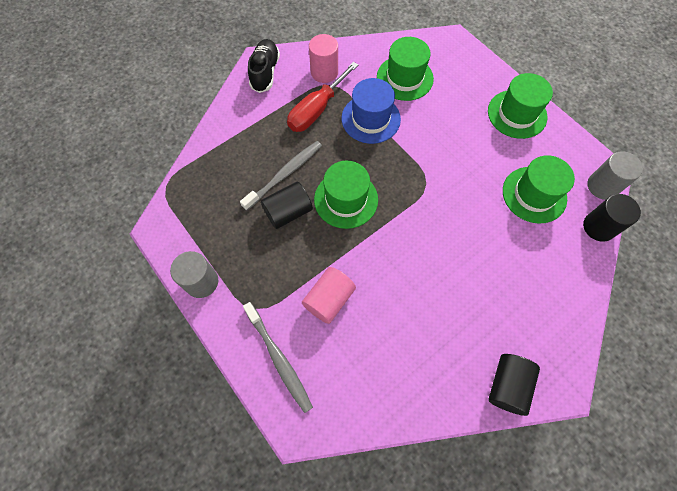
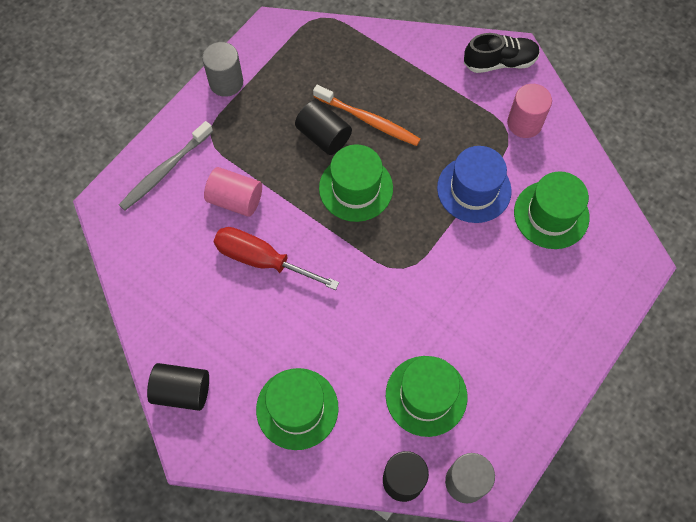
camera: 75 degrees right, 0 degrees up
(285, 174) = (369, 120): grey toothbrush -> orange toothbrush
(316, 110) = (466, 129): red screwdriver -> red screwdriver (262, 260)
(517, 114) = (544, 361): green hat -> green hat (297, 408)

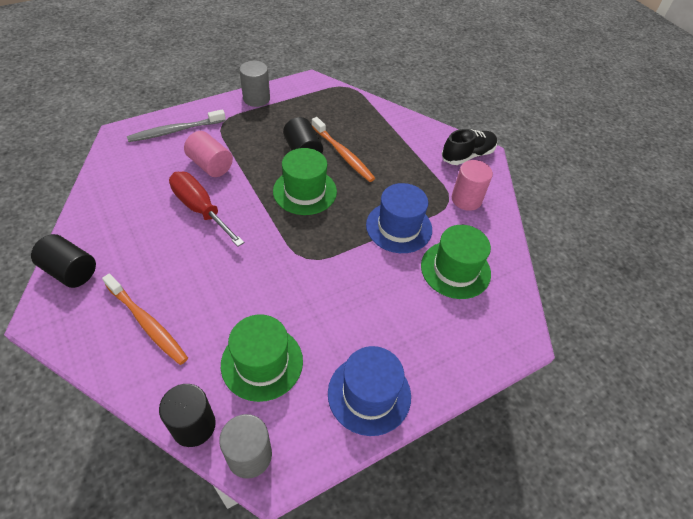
camera: 20 degrees right, 15 degrees down
(297, 408) = (147, 323): green hat -> orange toothbrush
(500, 62) = (467, 155): black shoe -> black shoe turned 45 degrees counterclockwise
(535, 380) = (369, 394): none -> blue hat

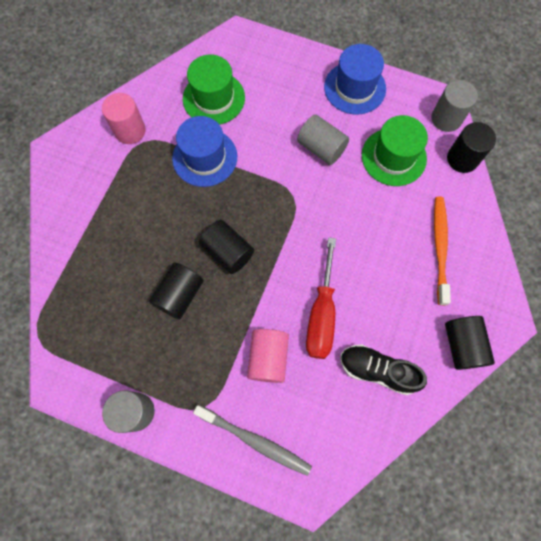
camera: 125 degrees left, 20 degrees up
(305, 191) = (228, 252): green hat -> black cylinder
(330, 311) = (321, 148): none -> grey cylinder
(343, 154) = (153, 258): orange toothbrush -> none
(467, 155) = (68, 161): black shoe -> black shoe (377, 370)

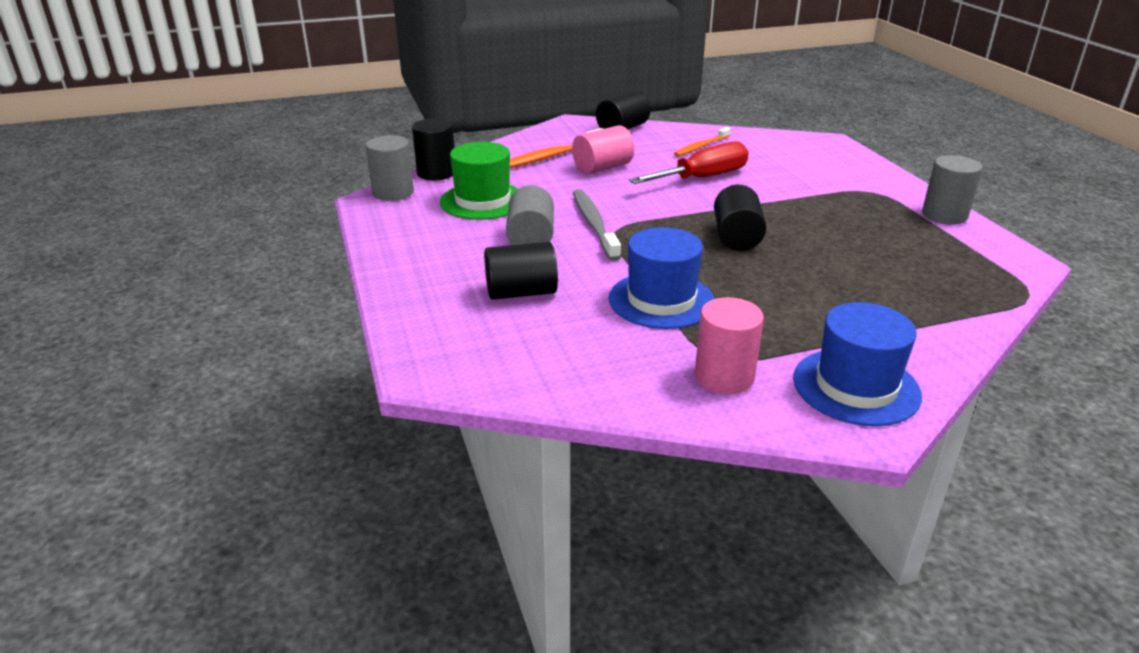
camera: 130 degrees left, 40 degrees down
(179, 295) = (824, 242): black cylinder -> black cylinder (521, 292)
(214, 98) = (567, 336): green hat -> none
(255, 441) = (844, 166): grey toothbrush -> grey toothbrush (594, 224)
(268, 358) = (781, 184): pink cylinder -> pink cylinder (602, 167)
(354, 88) = (413, 250): blue hat -> blue hat (856, 387)
(377, 370) = (701, 147): black shoe -> orange toothbrush

